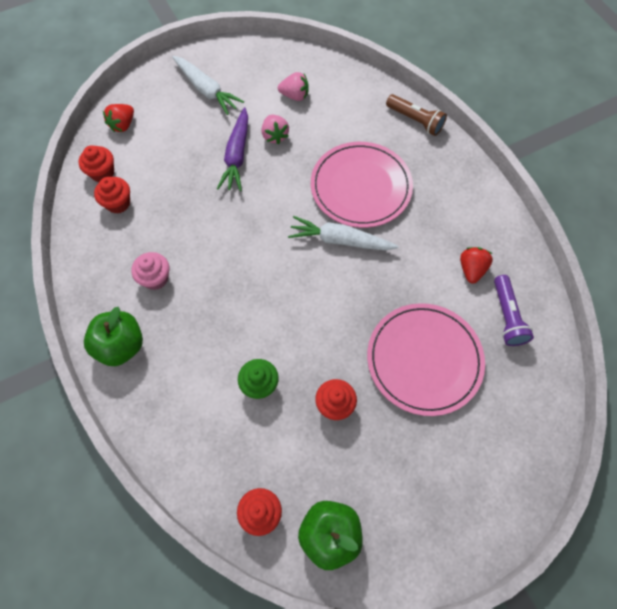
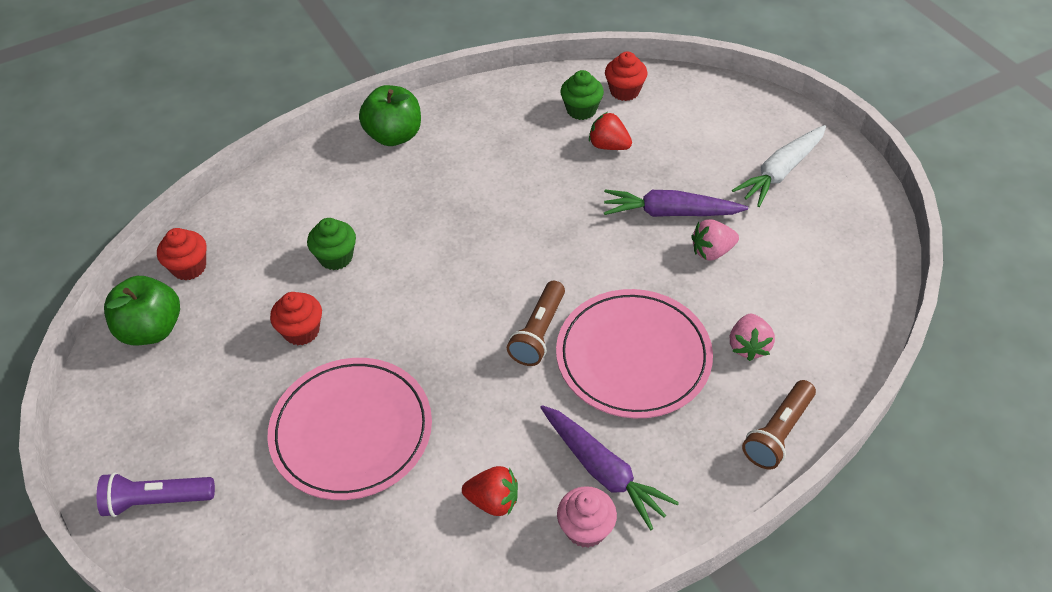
camera: 90 degrees right, 15 degrees down
(118, 203) = (581, 110): red cupcake -> green cupcake
(123, 125) = (702, 99): red strawberry -> red strawberry (608, 146)
(155, 278) = (478, 153): pink cupcake -> pink cupcake (586, 529)
(295, 96) = (794, 271): pink strawberry -> pink strawberry (748, 346)
(340, 240) = (538, 332): white carrot -> brown flashlight
(446, 209) = (603, 471): none -> purple carrot
(507, 316) = (411, 545): purple flashlight -> purple flashlight (157, 500)

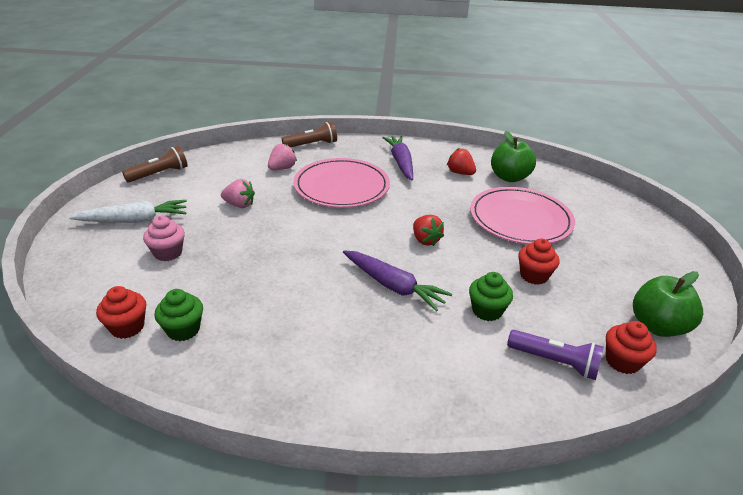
camera: 150 degrees left, 15 degrees down
(157, 500) = (648, 235): purple flashlight -> purple flashlight (555, 362)
(394, 136) = (368, 397): green apple -> green apple (509, 177)
(538, 332) = (380, 214): brown flashlight -> brown flashlight (159, 174)
(586, 529) = (425, 153): pink cupcake -> pink cupcake (168, 253)
(608, 146) = (206, 289): red strawberry -> red strawberry (425, 240)
(670, 213) = (232, 231): purple carrot -> purple carrot (393, 286)

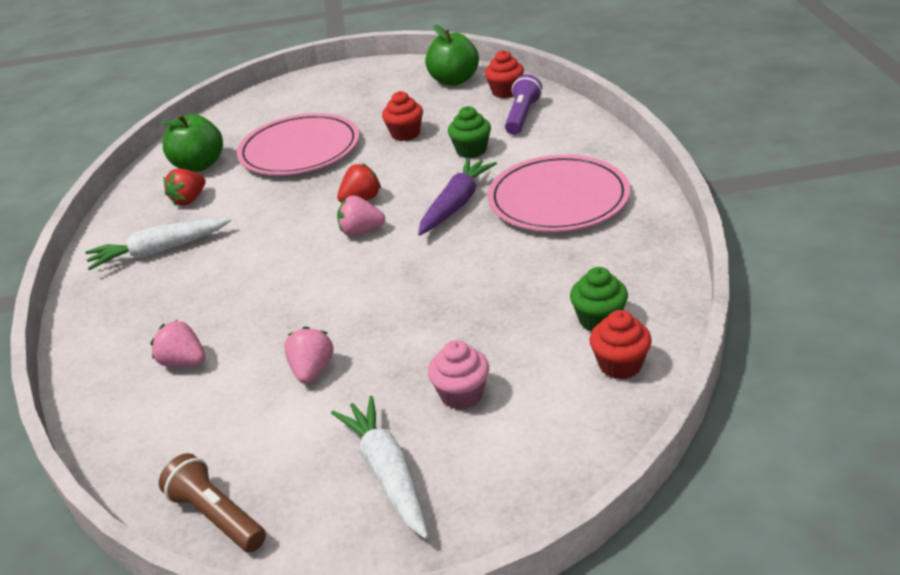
camera: 95 degrees left, 0 degrees up
(312, 145) = (89, 354): brown flashlight -> none
(341, 186) = (240, 287): pink plate -> pink plate (558, 199)
(379, 235) = (361, 231): none -> pink strawberry
(400, 163) = (159, 251): purple carrot -> white carrot

